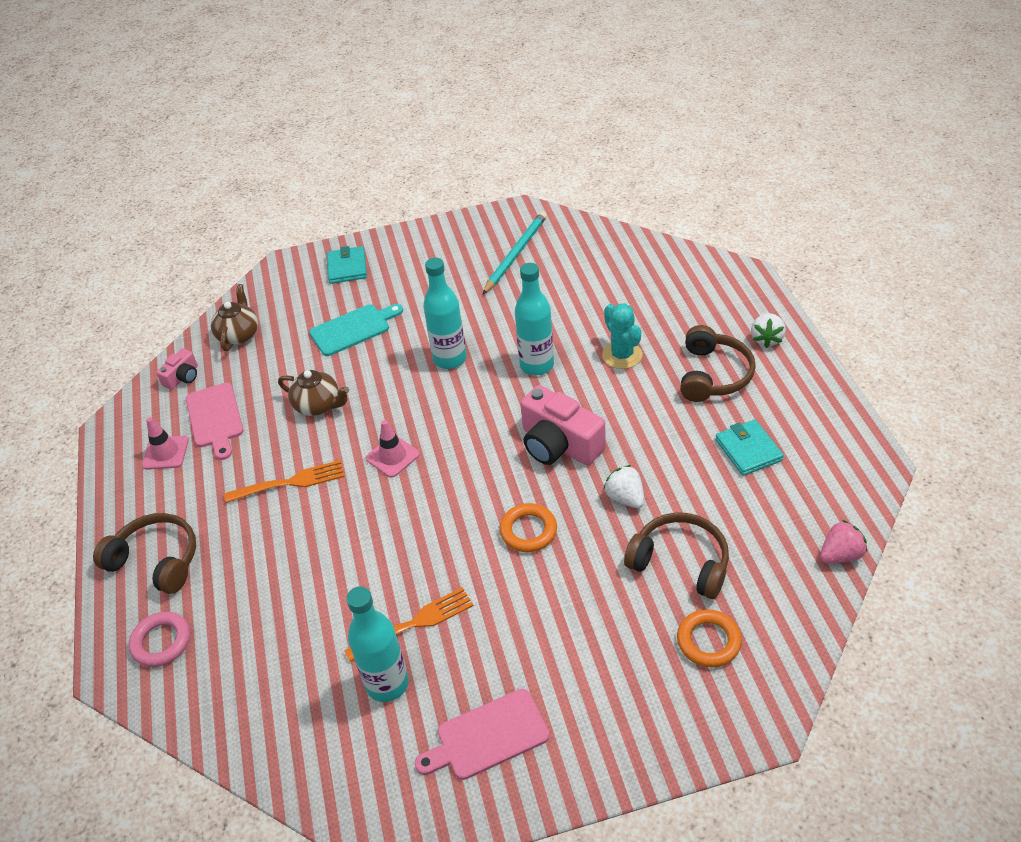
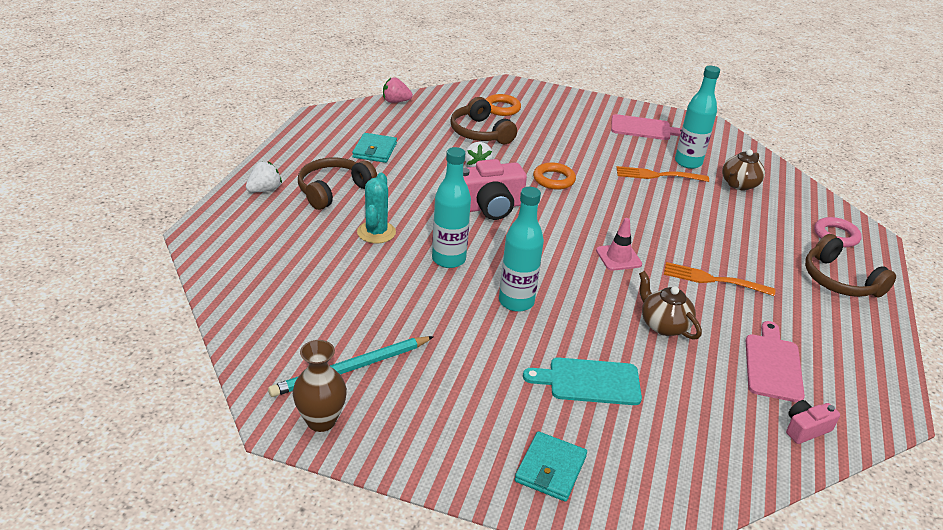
camera: 155 degrees left, 10 degrees down
(165, 453) = (829, 357): pink traffic cone -> none
(239, 335) = (726, 448): brown teapot -> brown teapot (739, 184)
(500, 222) = (321, 421): none -> brown vase
(559, 444) = (488, 207): pink camera -> pink camera turned 90 degrees clockwise

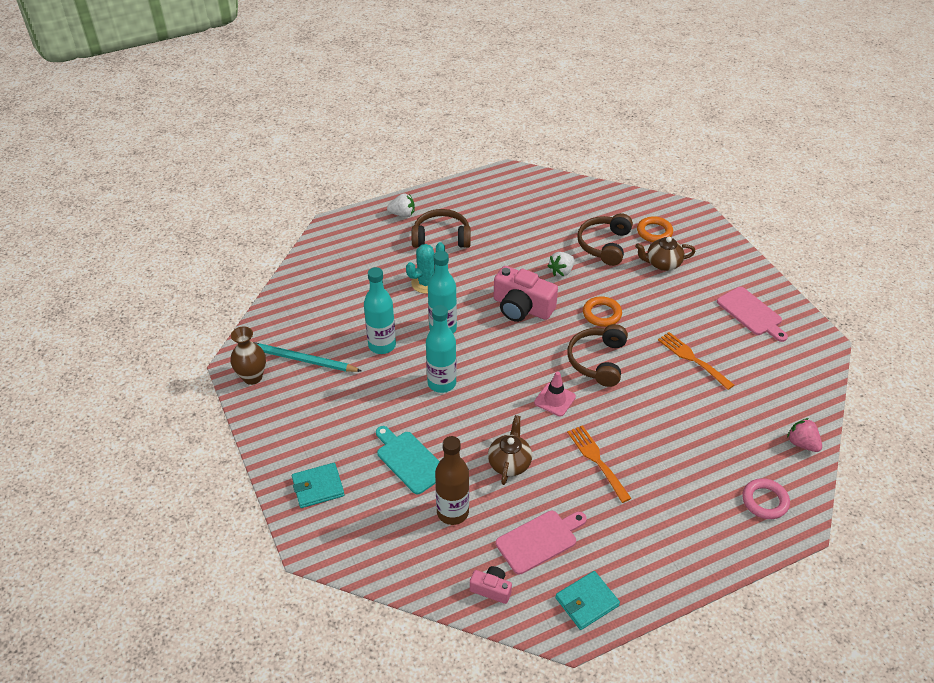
camera: 50 degrees right, 10 degrees up
(374, 150) = (508, 220): turquoise wallet -> turquoise wallet (587, 602)
(395, 101) = (579, 186): pink strawberry -> pink strawberry (802, 443)
(687, 395) = (452, 512): none -> brown bottle
(688, 162) = (739, 364): turquoise bottle -> turquoise bottle (382, 345)
(739, 184) = (753, 408): brown teapot -> brown teapot (662, 264)
(839, 280) = (699, 531): brown headphones -> brown headphones (597, 361)

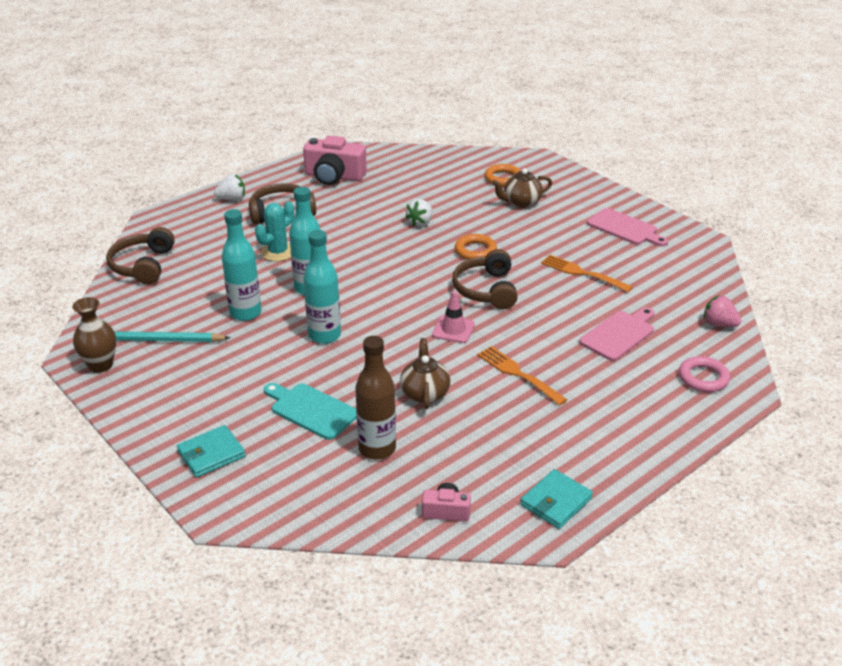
camera: 15 degrees left, 10 degrees down
(522, 307) = (389, 257): pink camera -> pink camera (334, 176)
(539, 540) = (483, 456): pink cutting board -> pink cutting board (619, 334)
(604, 245) = (456, 195): brown headphones -> brown headphones (143, 265)

